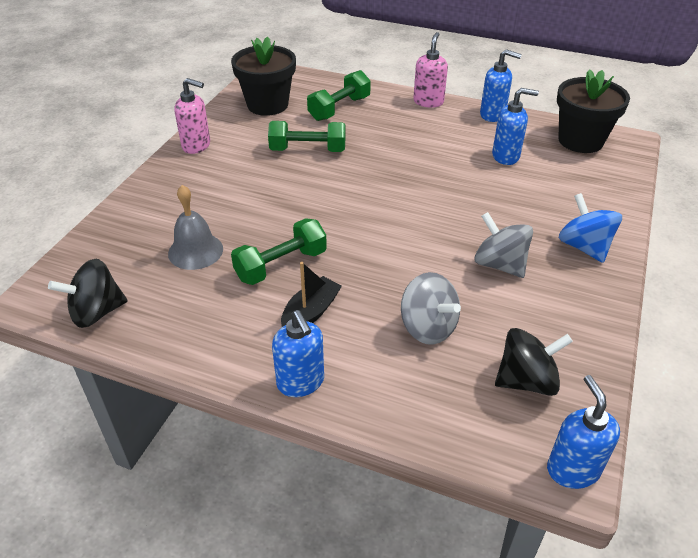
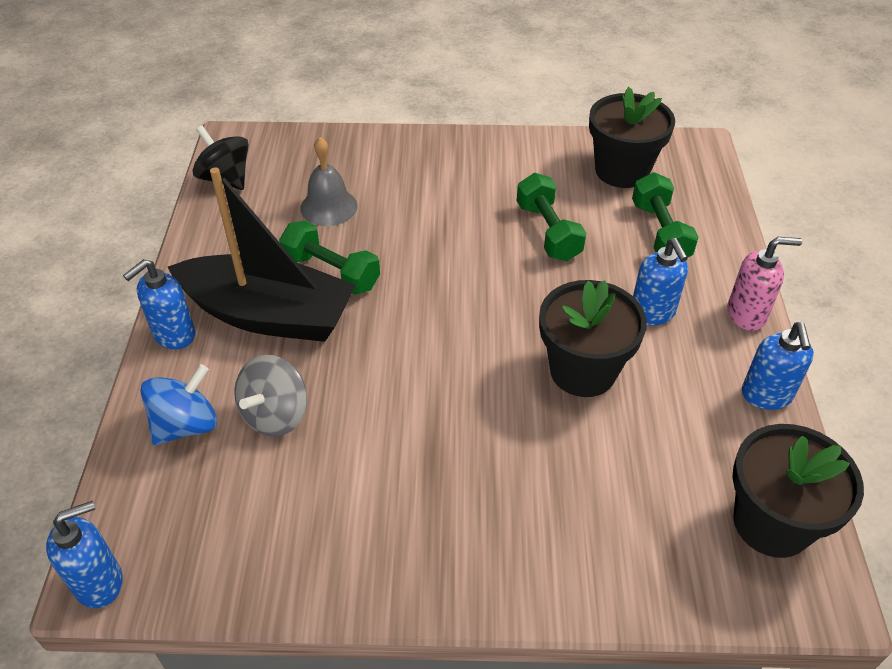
camera: 70 degrees right, 5 degrees up
(196, 146) = (502, 147): pink soap dispenser -> none
(311, 312) = (269, 315): black boat -> black boat, size x2.22
(339, 108) = (660, 232): green dumbbell -> green dumbbell turned 60 degrees clockwise
(446, 171) = (583, 370): none -> black flower pot
(499, 264) = (409, 463): grey spinning top -> none
(506, 156) = (660, 430): blue soap dispenser -> blue soap dispenser (652, 313)
(526, 381) = (217, 521): black spinning top -> none
(584, 247) = (487, 556): blue spinning top -> blue spinning top (186, 425)

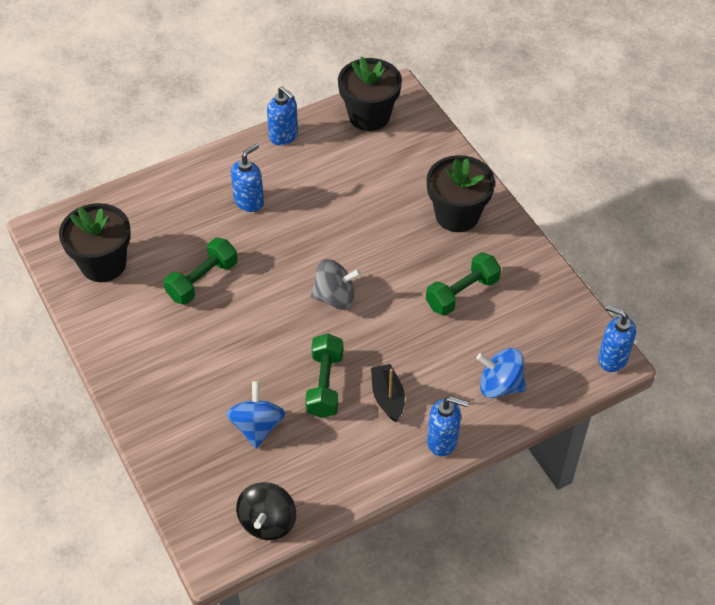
camera: 120 degrees left, 5 degrees up
(269, 315) = (388, 397): black boat -> black boat, size x0.45
(275, 415) = (459, 345): grey spinning top -> grey spinning top (335, 297)
(329, 207) = (257, 426): grey bell -> blue spinning top
(583, 370) = (320, 217): black flower pot -> black flower pot (457, 215)
(660, 232) = (165, 221): green dumbbell -> green dumbbell (462, 293)
(746, 314) = (221, 159): pink soap dispenser -> none
(766, 395) = (284, 136): blue soap dispenser -> blue soap dispenser turned 75 degrees clockwise

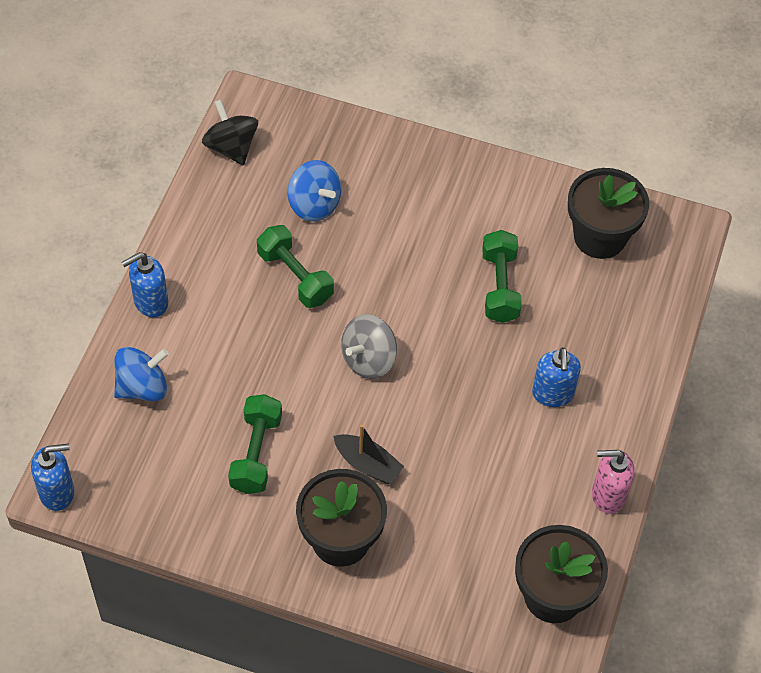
camera: 135 degrees right, 5 degrees up
(284, 136) = (608, 495): blue soap dispenser -> pink soap dispenser
(388, 397) = (231, 305): black boat -> black boat (367, 464)

